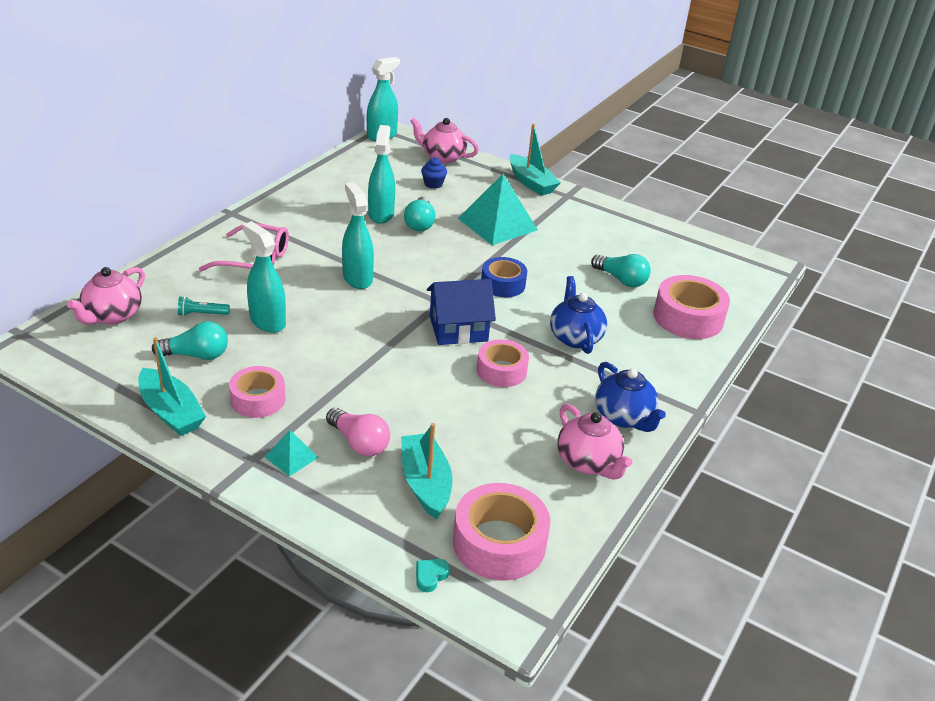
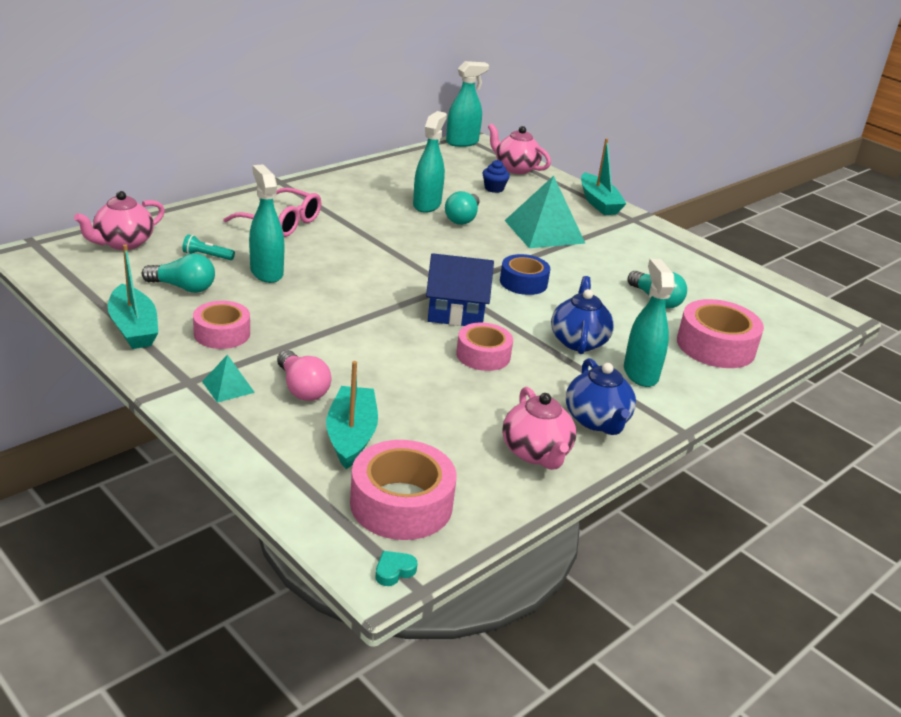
camera: 15 degrees right, 5 degrees down
(357, 278) = (374, 252): turquoise spray bottle -> turquoise spray bottle (640, 373)
(430, 576) = (313, 517): turquoise heart -> turquoise heart (394, 571)

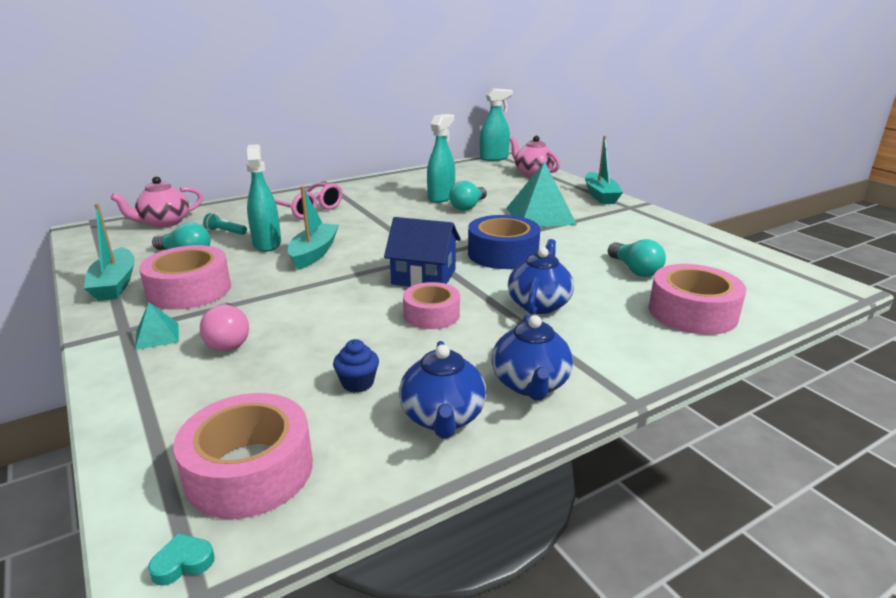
camera: 15 degrees right, 5 degrees down
(222, 333) = (189, 290): pink tape -> pink tape, size x1.52
(351, 436) = (245, 389): turquoise boat -> turquoise boat (314, 253)
(494, 188) = (507, 186): blue cupcake -> blue cupcake (357, 383)
(523, 282) = (503, 254): blue tape -> blue tape, size x1.52
(536, 453) = (443, 418): pink teapot -> blue teapot
(640, 373) = (598, 337): turquoise spray bottle -> none

